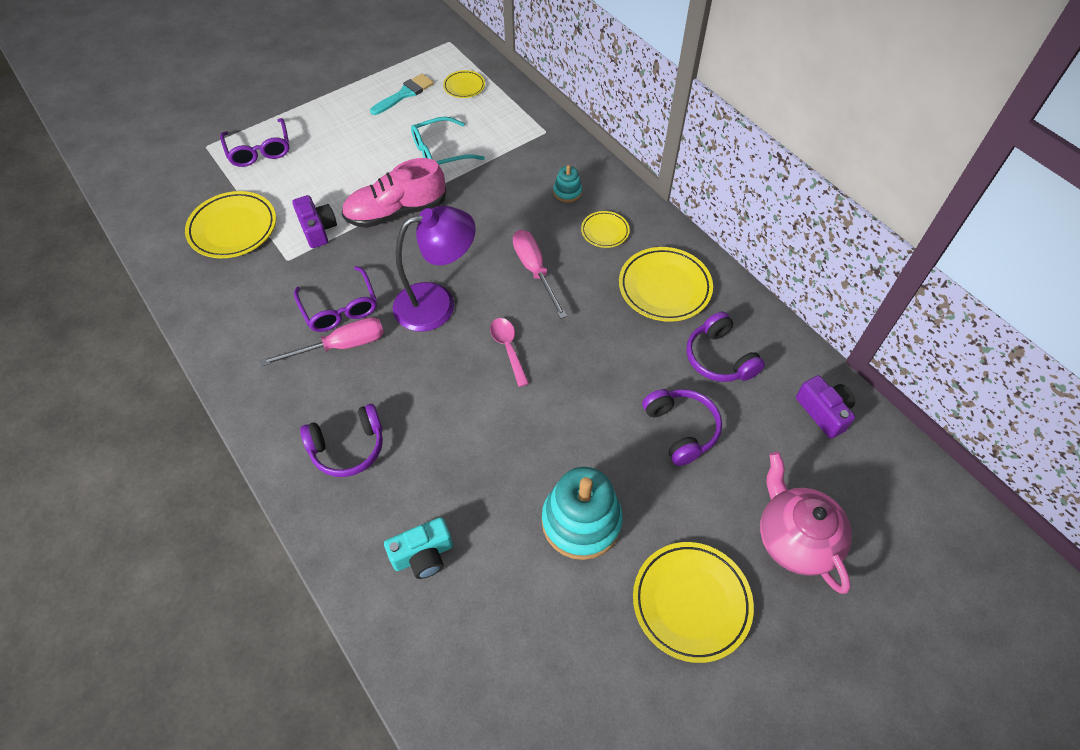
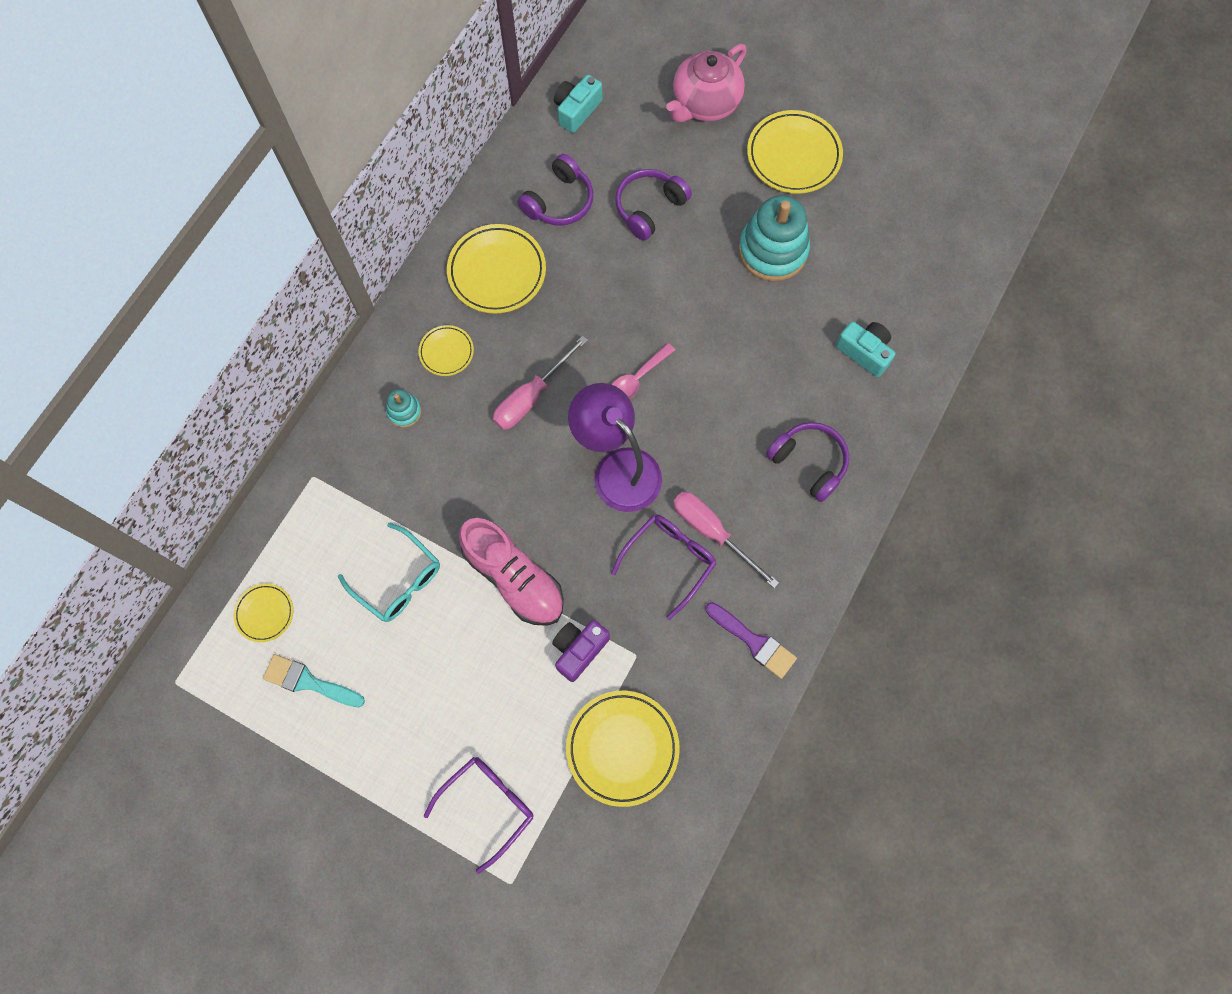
camera: 115 degrees left, 15 degrees up
(236, 337) = (754, 642): none -> purple brush
(823, 412) = (576, 110): purple camera -> turquoise camera

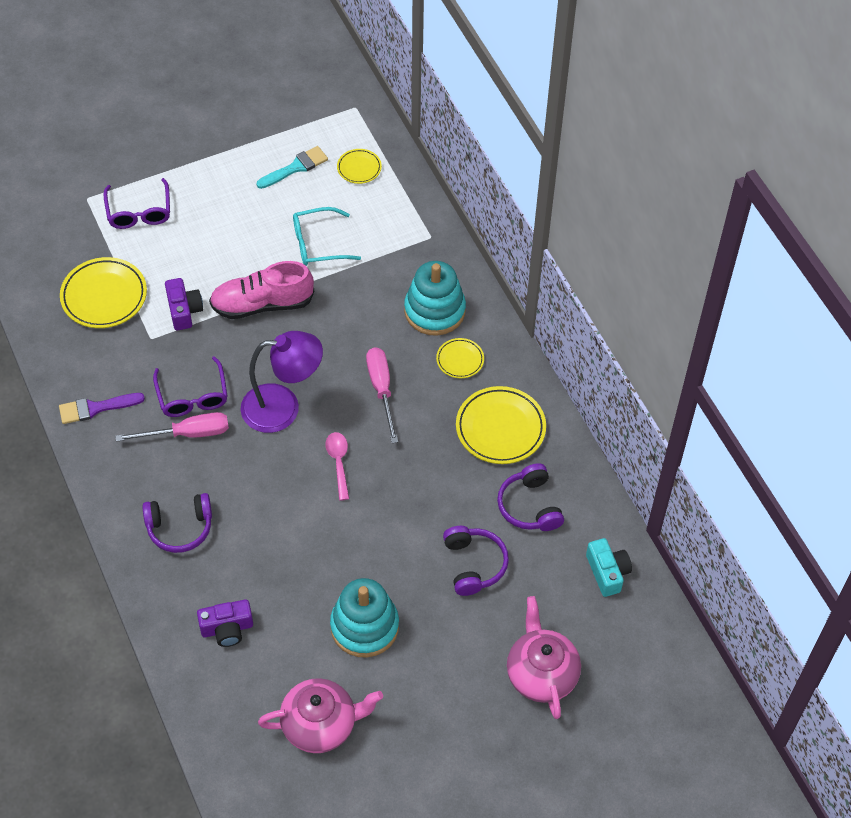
camera: 125 degrees right, 15 degrees down
(404, 411) = (434, 311): turquoise stacking toy -> turquoise stacking toy, size x2.12
(793, 156) = (437, 706): yellow plate -> none
(864, 352) = (227, 629): turquoise camera -> purple camera
(880, 225) = (321, 725): none -> pink teapot

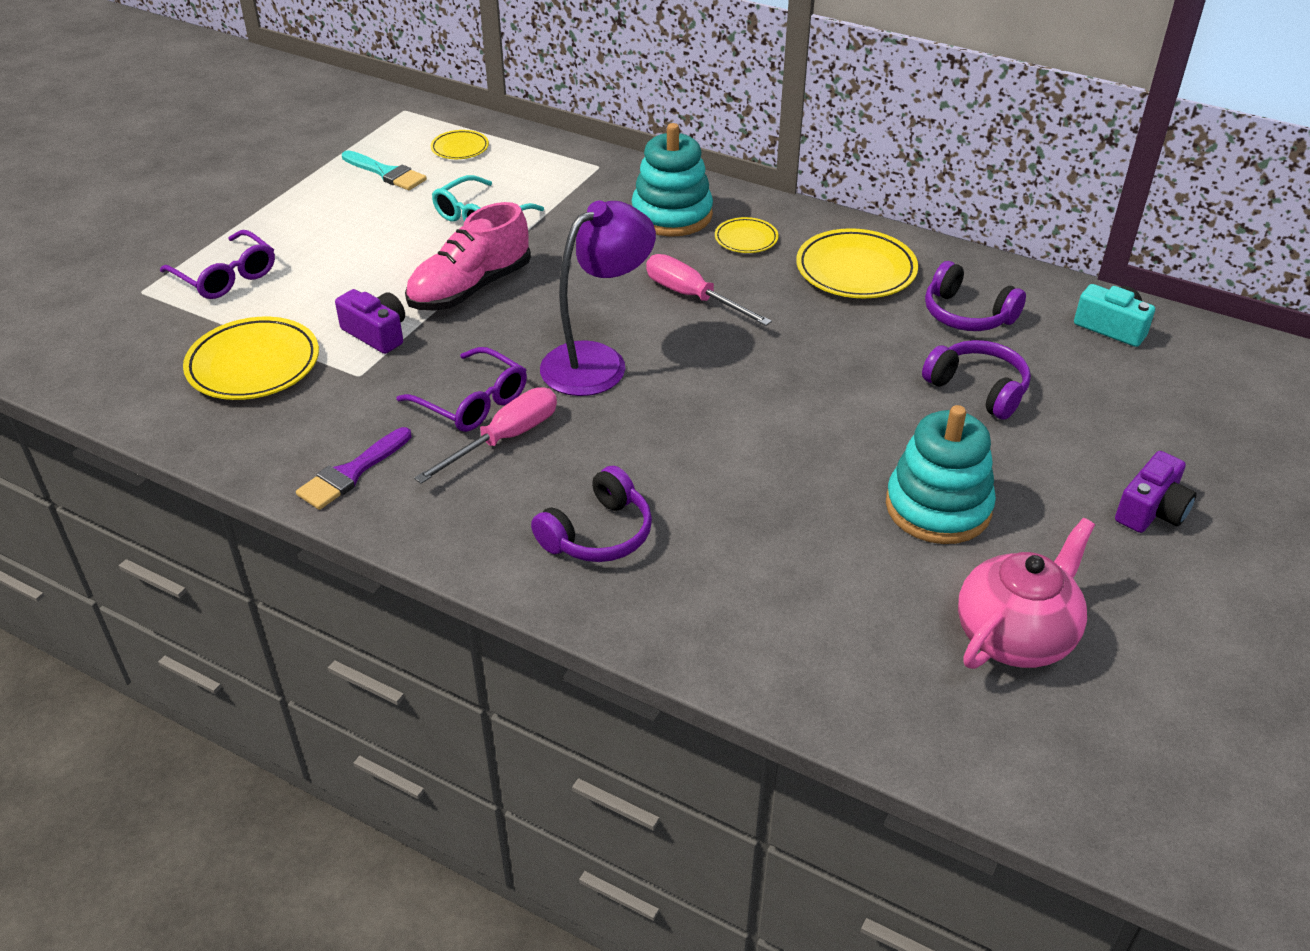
camera: 35 degrees left, 15 degrees down
(227, 629) = (780, 604): purple camera -> purple camera (1151, 510)
(295, 167) = (386, 173): turquoise brush -> turquoise brush turned 105 degrees clockwise
(338, 462) = (721, 377): pink spoon -> none
(541, 674) = (1172, 443): pink teapot -> none

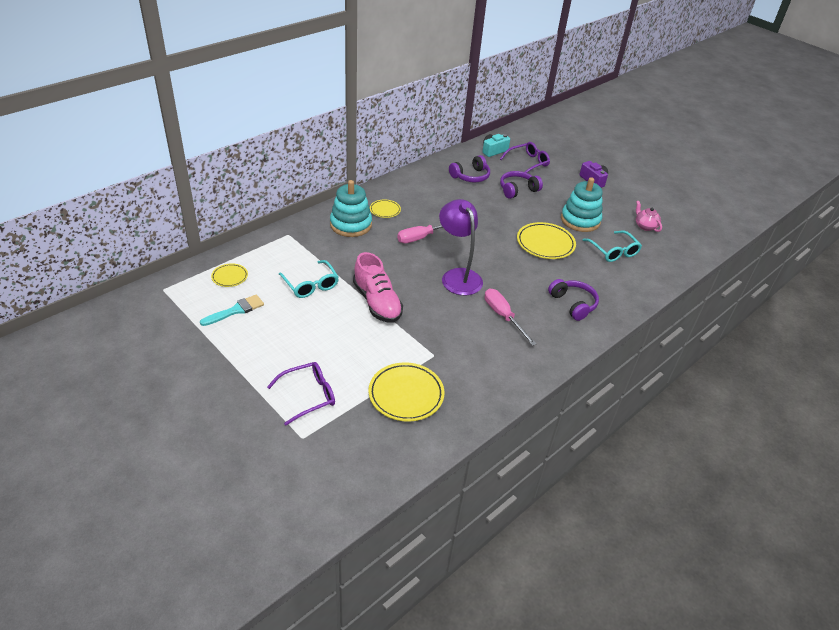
camera: 75 degrees left, 0 degrees up
(351, 473) = (510, 370): purple brush -> none
(377, 333) = (400, 343): purple camera -> none
(472, 402) = (472, 321): purple glasses -> purple glasses (527, 163)
(849, 581) = (613, 251): none -> turquoise glasses
(856, 270) = (426, 191): yellow plate -> yellow plate (545, 244)
(1016, 635) = (645, 226): pink teapot -> pink teapot, size x0.58

